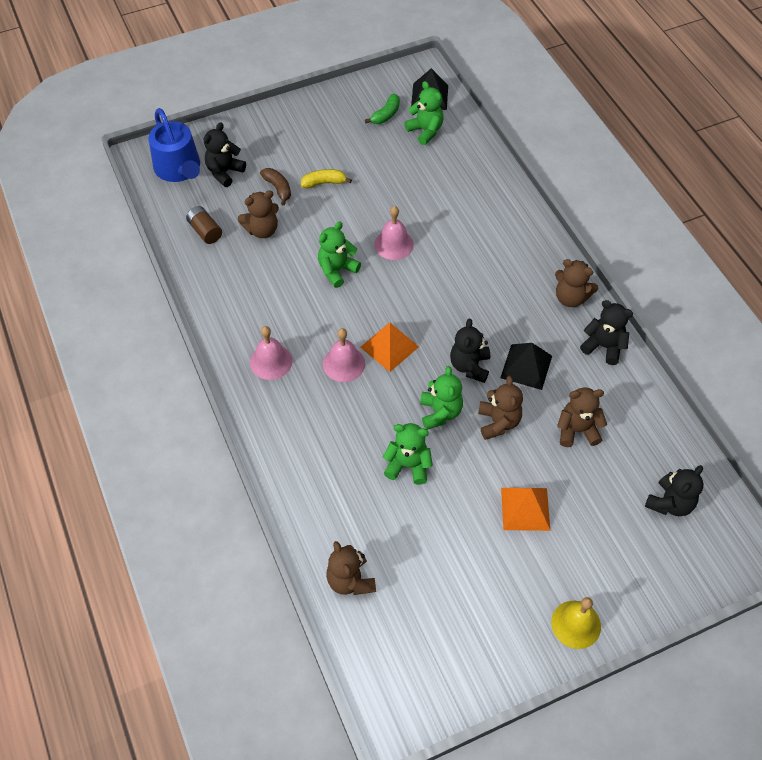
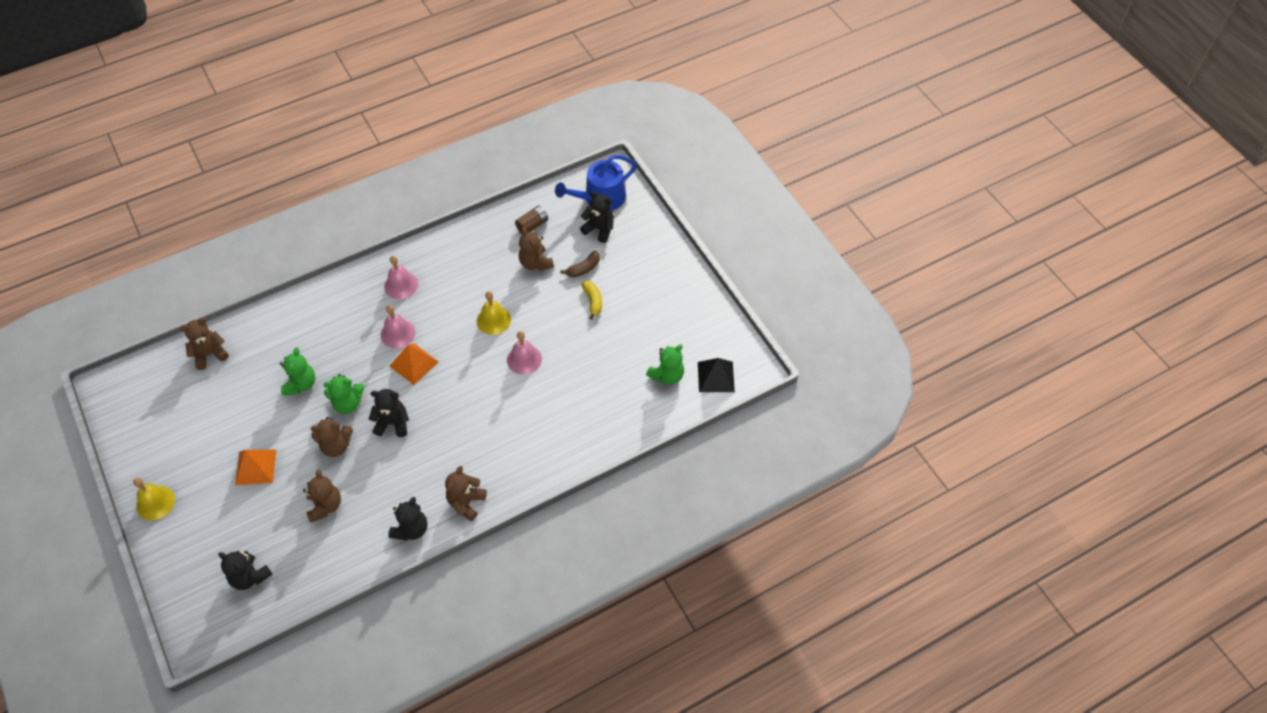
camera: 85 degrees right, 0 degrees up
(337, 270) = (493, 320): green teddy bear -> yellow bell
(386, 115) = (685, 342): green banana -> none
(526, 366) = (391, 466): black pyramid -> none

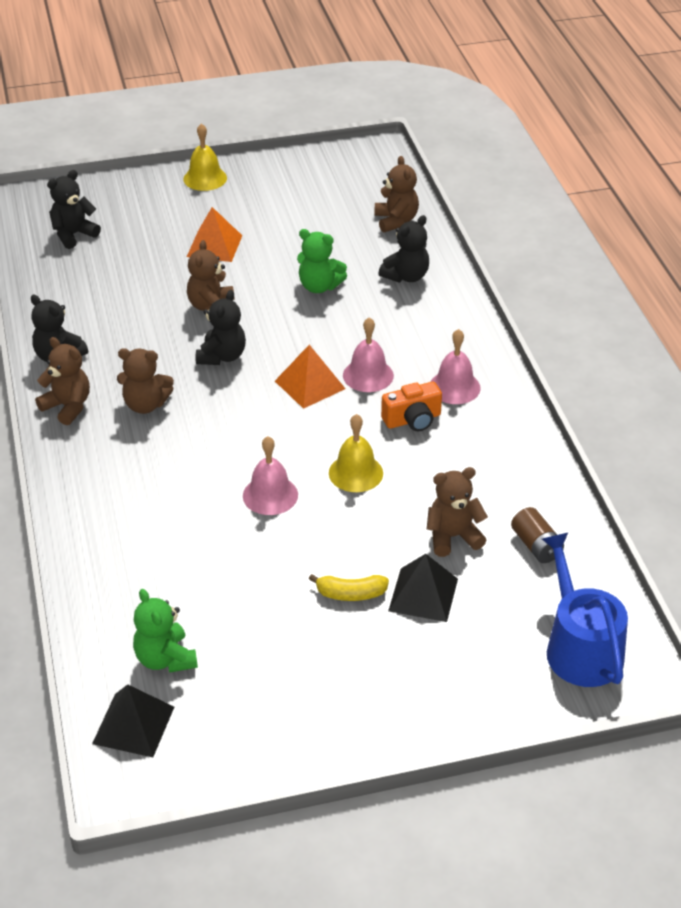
camera: 105 degrees right, 15 degrees down
(325, 506) = (131, 292): brown teddy bear -> brown teddy bear (145, 405)
(348, 403) = (271, 322): green teddy bear -> none
(437, 301) = (412, 420): none -> orange camera
(583, 269) = (423, 594): brown banana -> black pyramid
(599, 229) = (506, 632): black teddy bear -> black teddy bear (406, 276)

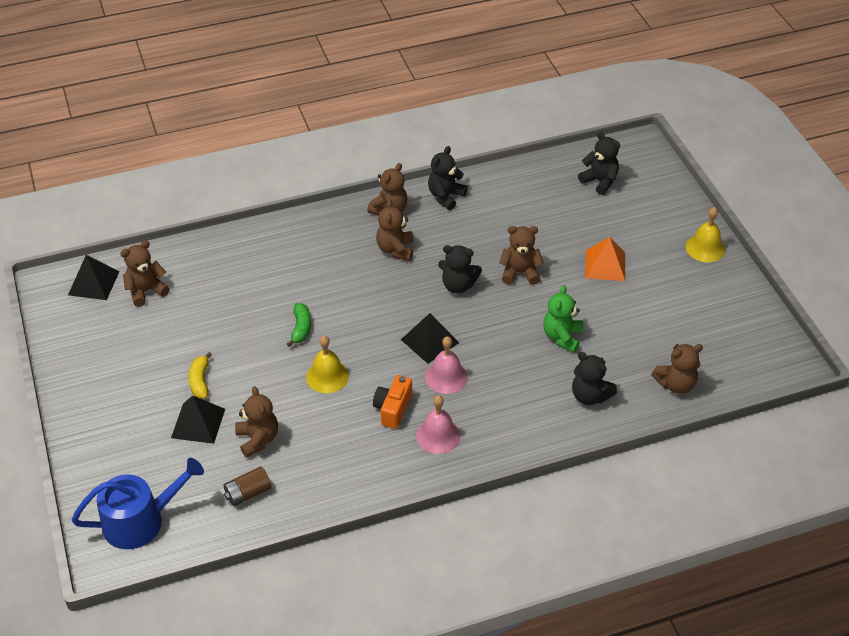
camera: 85 degrees right, 5 degrees up
(165, 659) = (146, 291): green teddy bear -> brown teddy bear
(270, 495) = (301, 328): pink bell -> green banana
(310, 385) = (430, 341): orange pyramid -> black pyramid
(412, 420) = (393, 409): orange camera -> orange camera turned 45 degrees clockwise

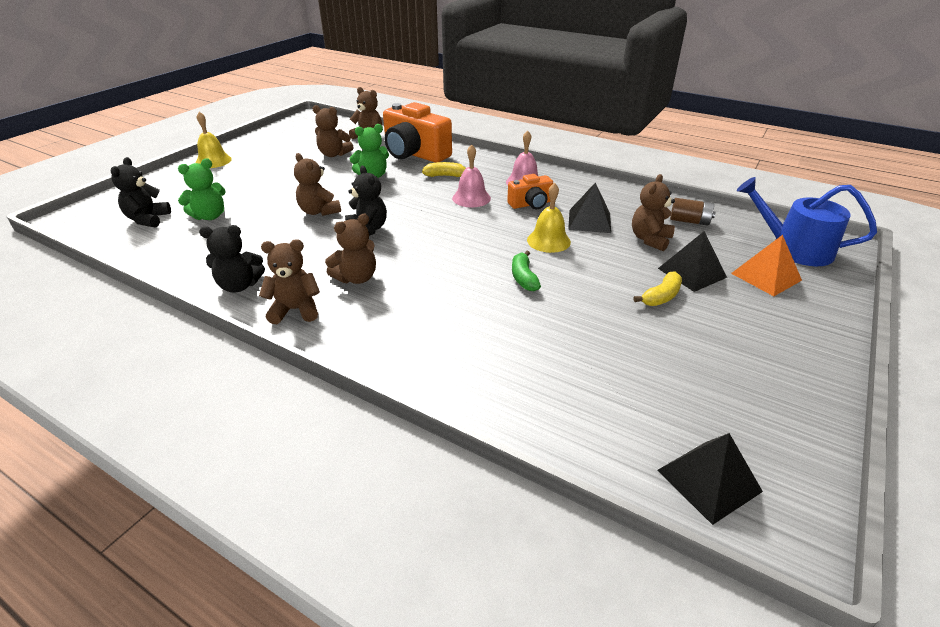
camera: 130 degrees left, 10 degrees down
(146, 291) = (641, 415): brown teddy bear -> brown teddy bear (334, 154)
(301, 328) = (523, 278): green banana -> green banana turned 60 degrees counterclockwise
(430, 341) = (447, 217): black pyramid -> black pyramid (589, 221)
(510, 387) = (445, 176): none -> yellow banana
(573, 212) = (210, 216): none -> green teddy bear
(590, 396) = (414, 154): black teddy bear -> orange camera
(605, 265) = (271, 185): orange pyramid -> orange pyramid (766, 276)

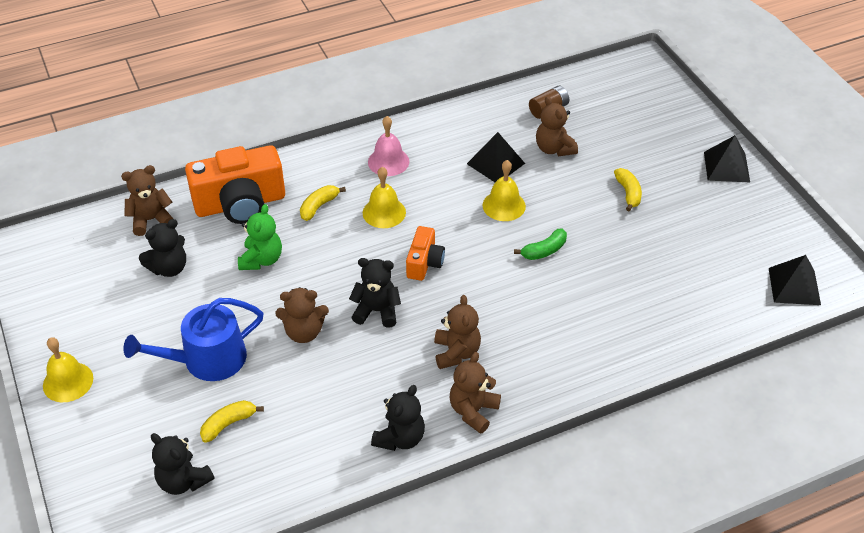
camera: 55 degrees left, 10 degrees up
(210, 216) = (228, 424): green teddy bear -> yellow banana
(334, 154) = (169, 268): brown teddy bear -> black teddy bear
(471, 198) = (384, 212): pink bell -> yellow bell
(523, 278) = (544, 250): green banana -> green banana turned 60 degrees counterclockwise
(530, 204) = (433, 181): orange camera -> orange camera (424, 263)
(692, 272) = (614, 158): black pyramid -> black pyramid (726, 167)
(766, 276) = (649, 126): orange pyramid -> none
(793, 248) = (630, 87): blue watering can -> blue watering can (206, 360)

